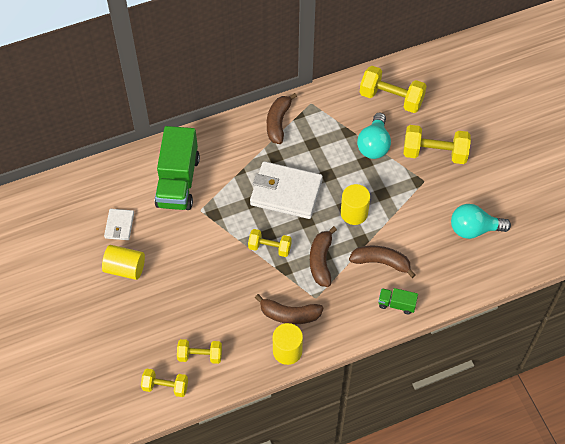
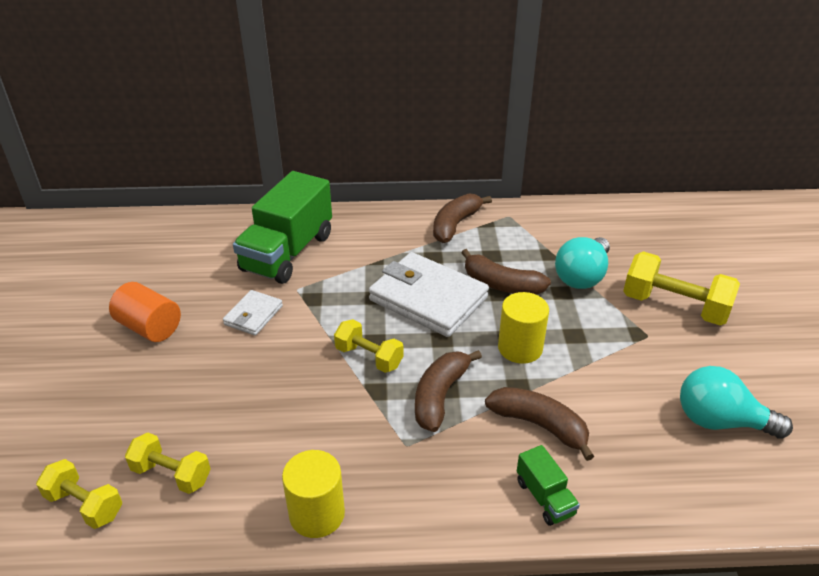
camera: 20 degrees right, 20 degrees down
(119, 225) = (179, 279): white wallet -> white wallet (253, 315)
(125, 268) = (149, 327): yellow cylinder -> orange cylinder
(289, 315) = (350, 457): brown banana -> brown banana (501, 284)
(391, 98) = (625, 234): yellow dumbbell -> none
(396, 304) = (545, 497): green truck -> green truck turned 150 degrees counterclockwise

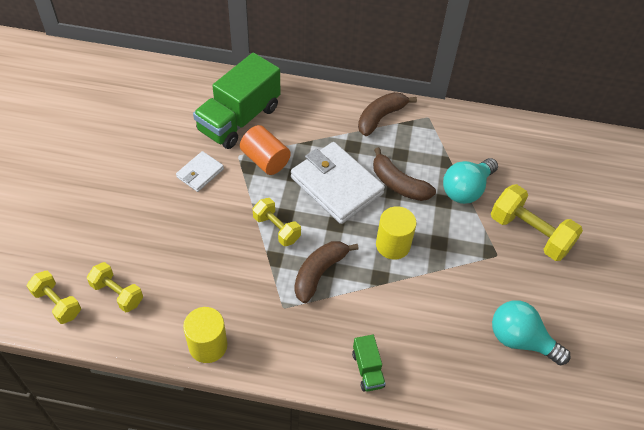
camera: 10 degrees right, 15 degrees up
(149, 327) = (122, 168): orange cylinder -> orange cylinder (265, 160)
(539, 425) = (384, 313): brown banana -> none

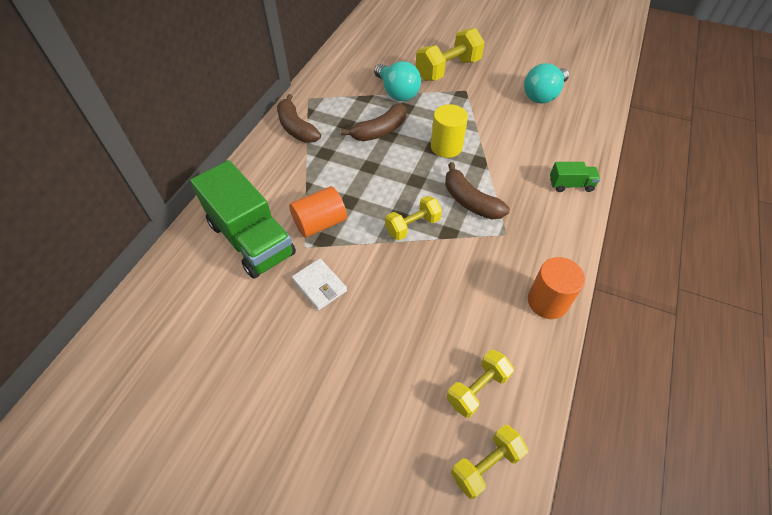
camera: 75 degrees left, 0 degrees up
(208, 345) = (547, 301): yellow cylinder -> orange cylinder
(336, 185) = (370, 173): white wallet -> none

